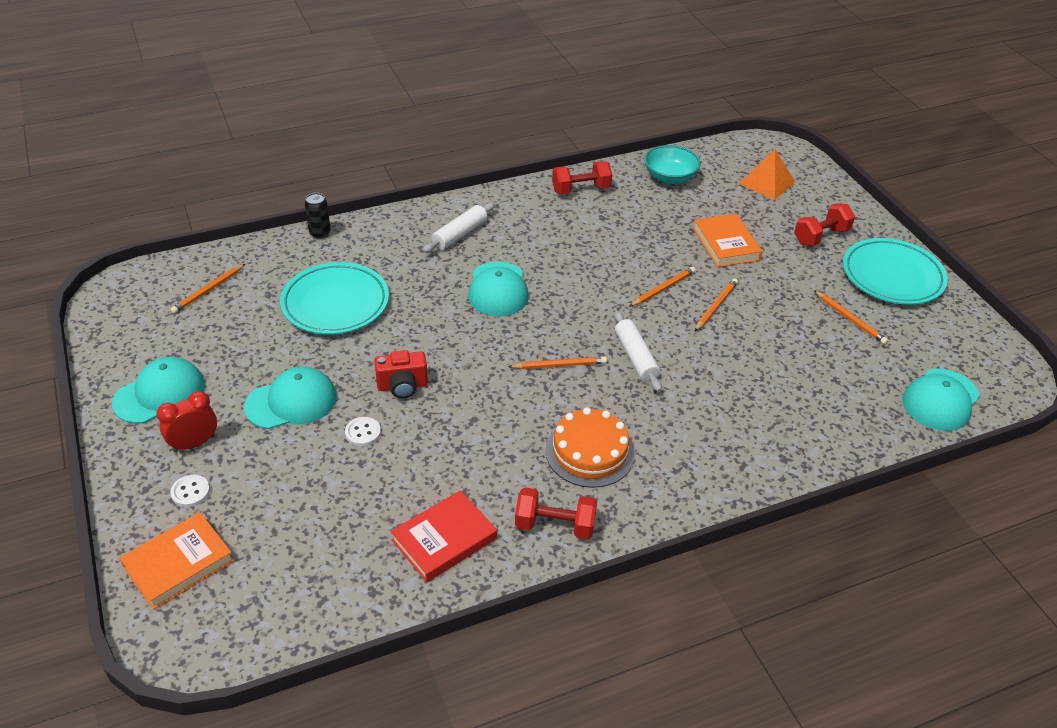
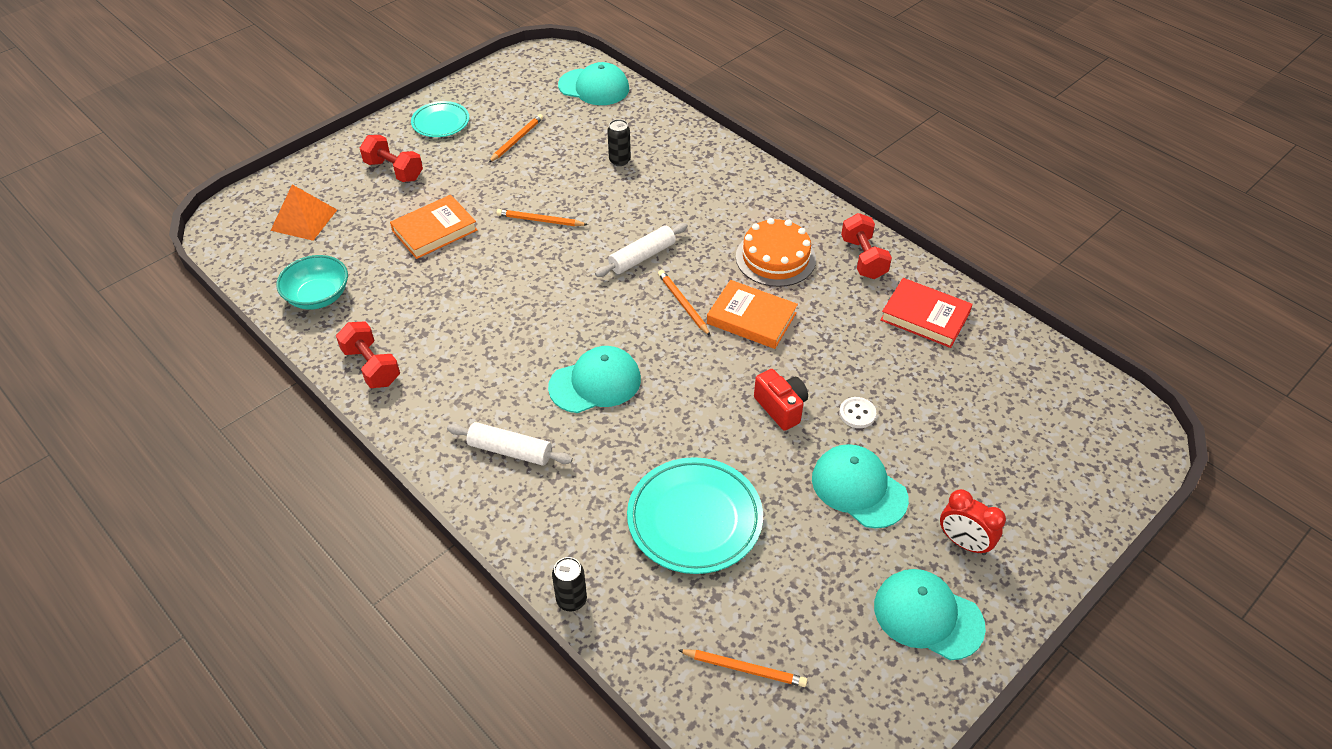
camera: 110 degrees left, 5 degrees up
(178, 563) = (1083, 478): orange book -> orange book (751, 318)
(190, 492) = (1014, 512): white button -> none
(663, 289) = (531, 260): orange pencil -> none
(793, 383) = (619, 160): none -> black can
(892, 276) = (440, 122): turquoise plate -> turquoise plate, size x0.59

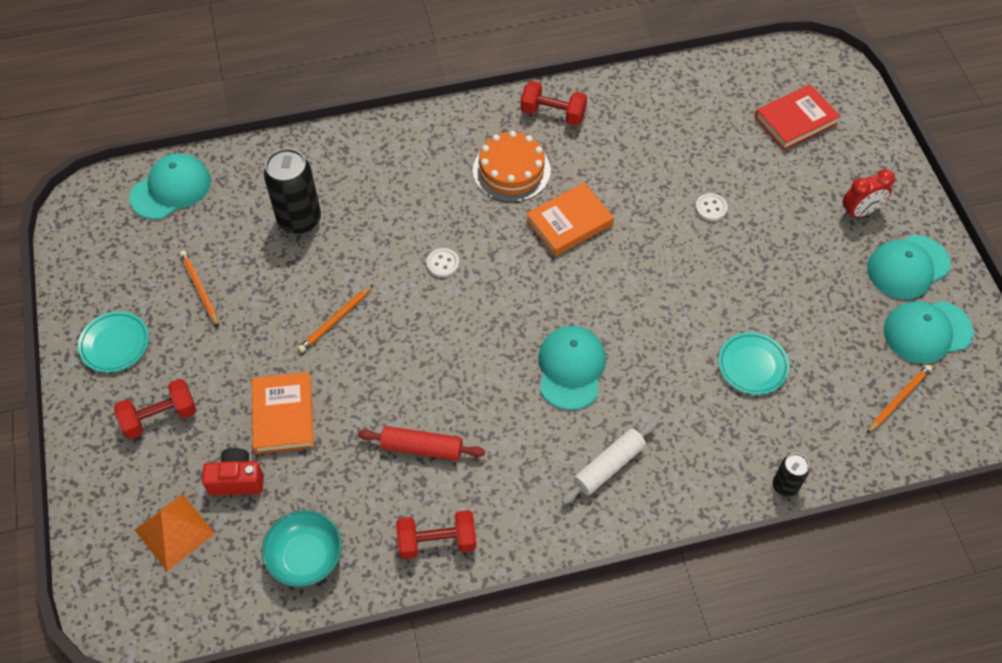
camera: 60 degrees left, 10 degrees up
(454, 320) = (422, 447): none -> red rolling pin
(619, 160) = (299, 219): black can -> black can, size x1.87
(642, 257) = (443, 263): white rolling pin -> white button
(683, 304) = (521, 261): orange pencil -> none
(694, 519) = (752, 365): turquoise plate -> turquoise plate, size x0.59
(781, 408) = (676, 253): red camera -> red camera (237, 480)
(859, 488) = (780, 246): turquoise cap -> turquoise cap (927, 331)
(925, 316) = (641, 112): red book -> red book (795, 120)

